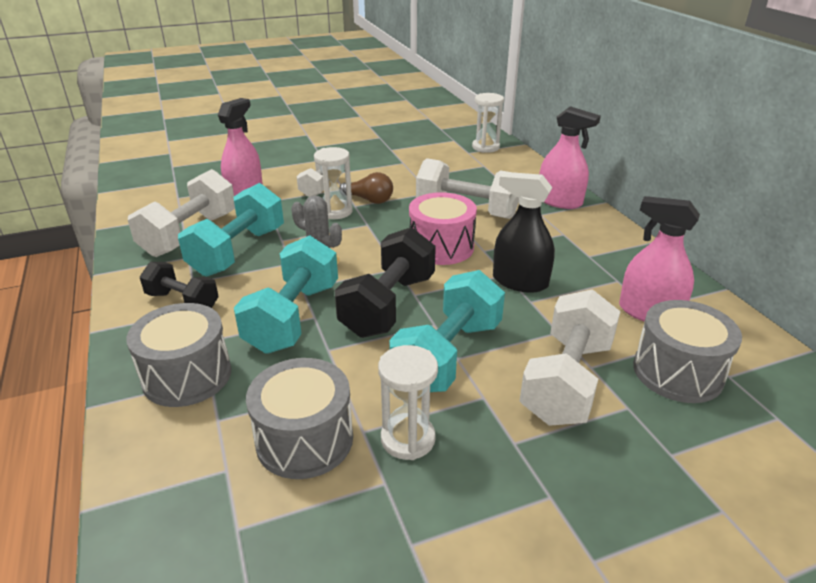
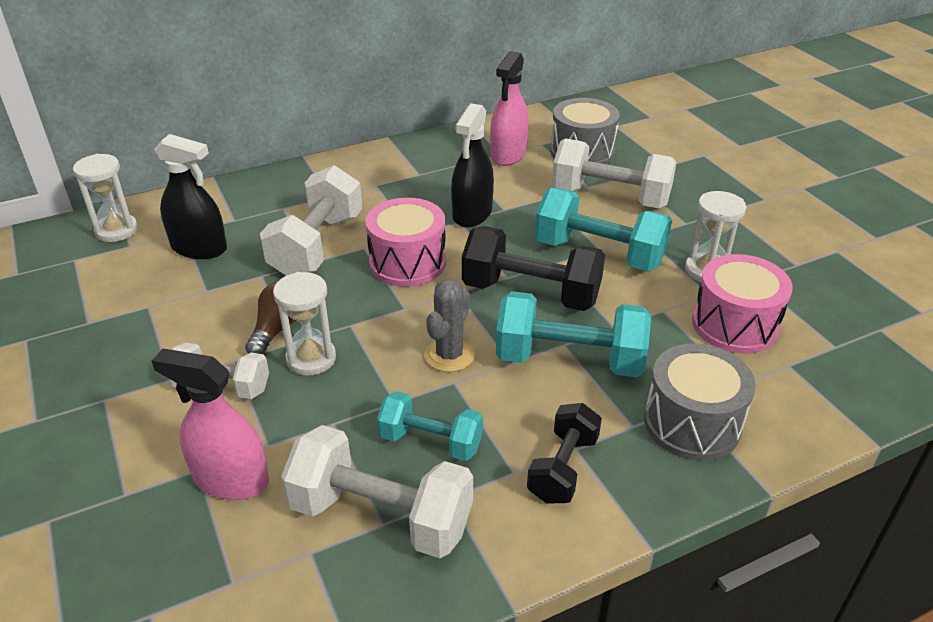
camera: 95 degrees left, 5 degrees up
(238, 251) = (430, 442): turquoise dumbbell -> turquoise dumbbell, size x0.61
(304, 439) = (734, 325): grey drum -> pink drum
(464, 172) = (199, 248): none -> black spray bottle
(559, 201) = (299, 182): pink spray bottle -> none

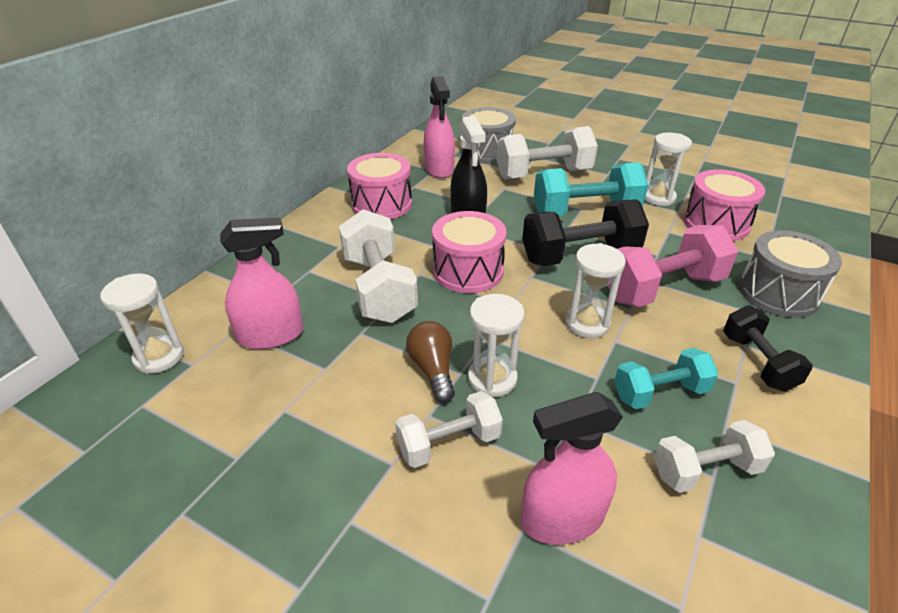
camera: 35 degrees left, 0 degrees up
(199, 248) = (271, 335): black spray bottle -> pink spray bottle
(381, 516) = (705, 470): white dumbbell -> white dumbbell, size x0.61
(411, 171) = (382, 204): none -> pink drum
(449, 355) = (587, 323): grey cactus -> white hourglass
(569, 360) = (662, 288): turquoise dumbbell -> pink dumbbell

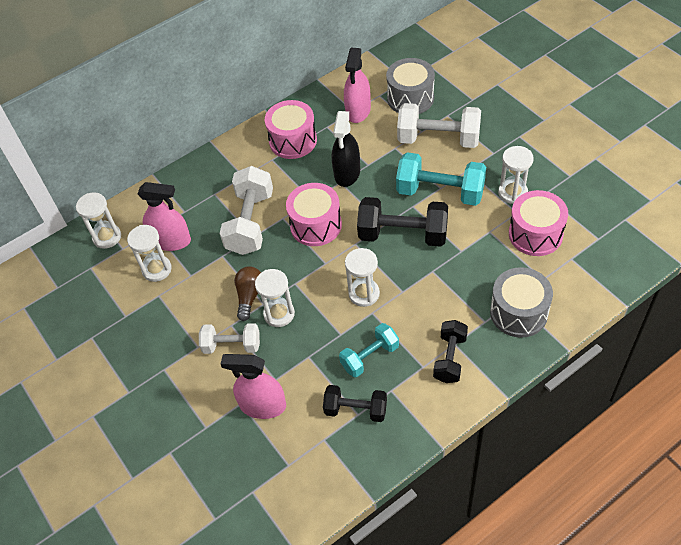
camera: 30 degrees right, 15 degrees up
(264, 376) = (157, 269): none -> white hourglass
(660, 393) = (370, 357): turquoise dumbbell -> turquoise dumbbell turned 45 degrees counterclockwise
(662, 288) = (438, 282): pink dumbbell -> none
(705, 470) = (356, 410): white dumbbell -> black dumbbell

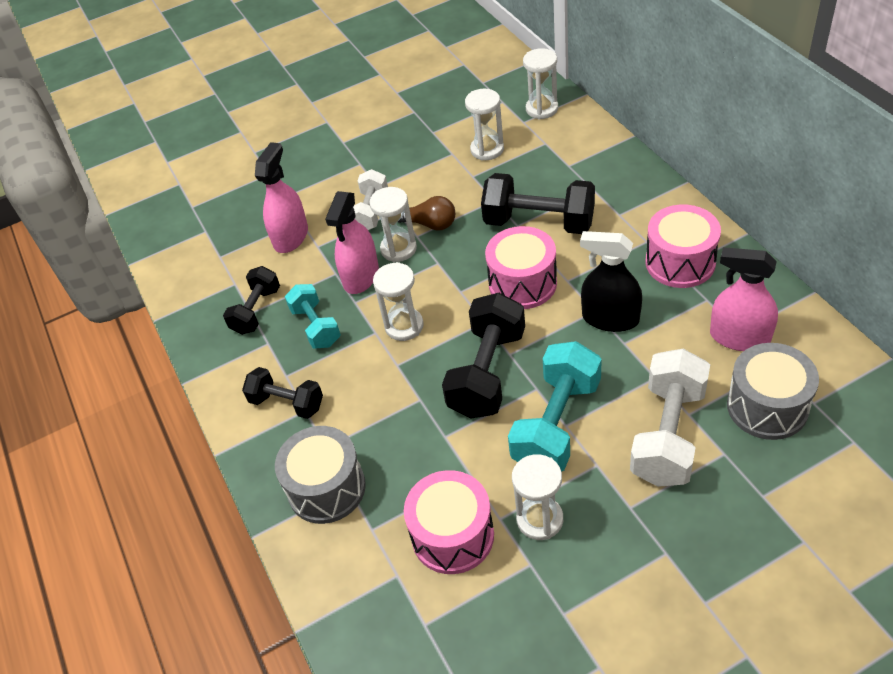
camera: 100 degrees right, 5 degrees down
(171, 241) = (525, 157): pink spray bottle -> pink spray bottle (361, 276)
(250, 223) = (539, 222): white dumbbell -> black dumbbell

